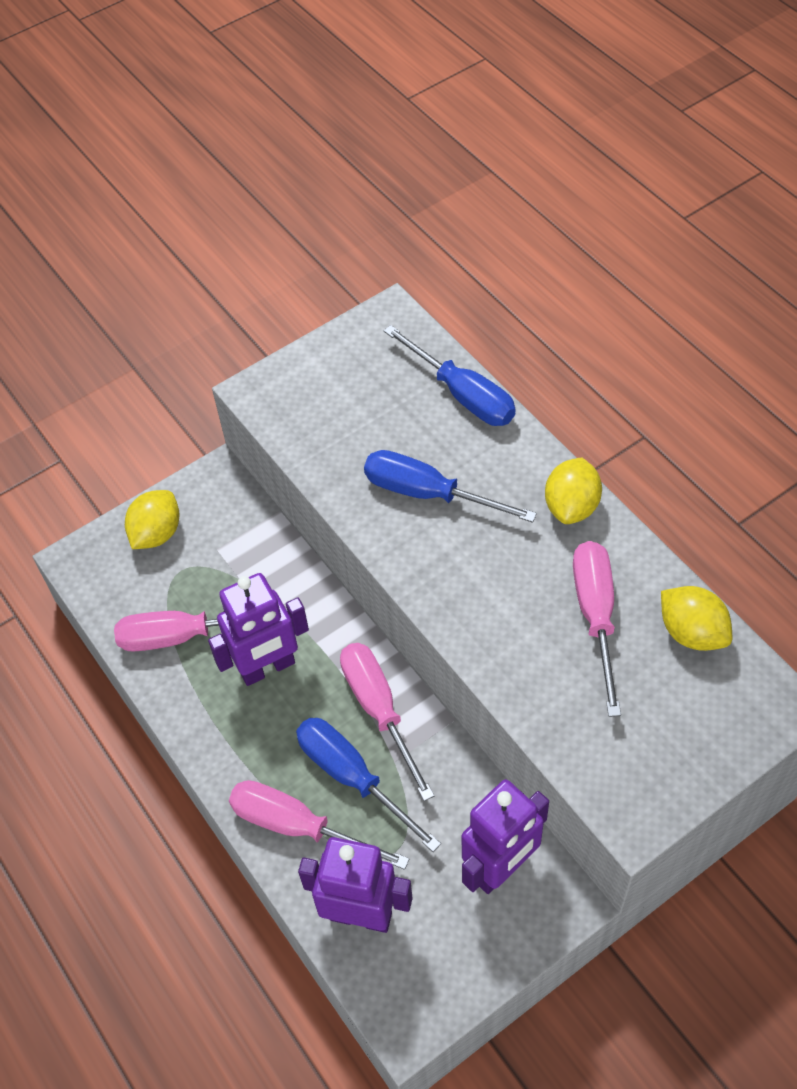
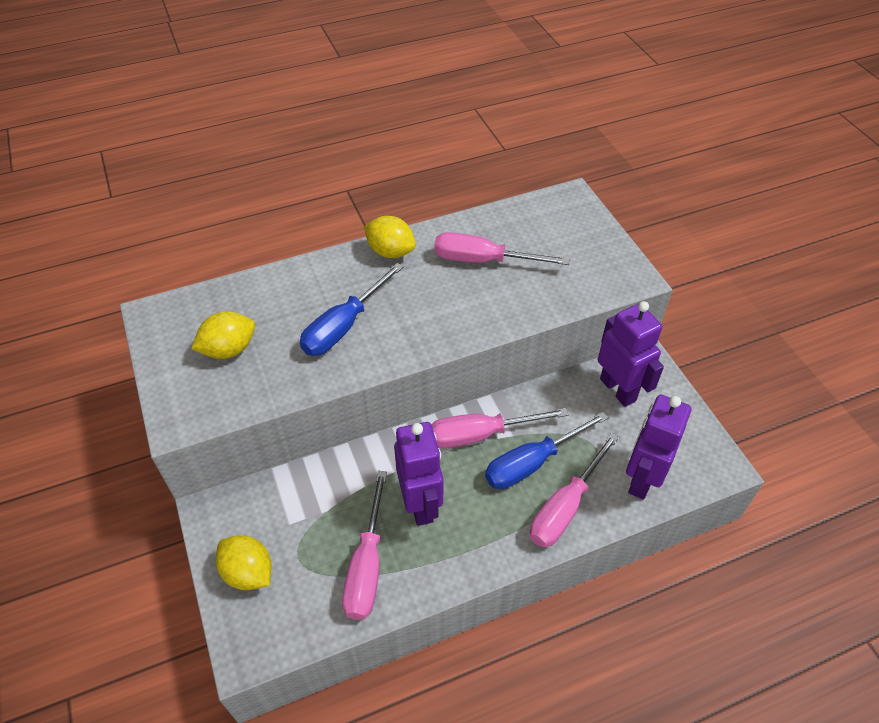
camera: 80 degrees left, 5 degrees down
(462, 394) = (260, 287): blue screwdriver -> none
(692, 632) = (510, 220): yellow lemon -> yellow lemon (229, 349)

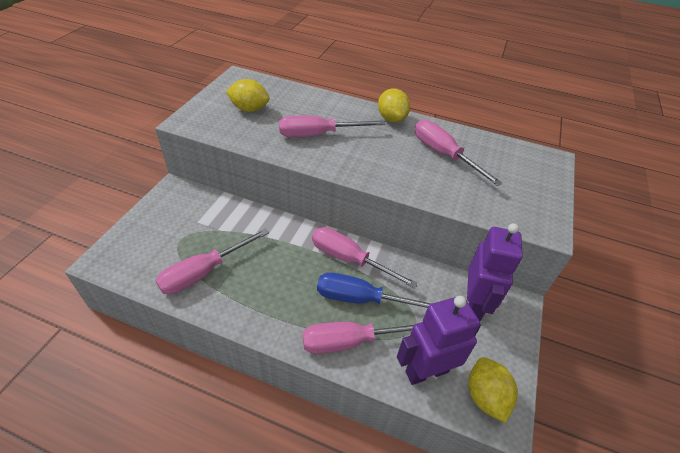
camera: 40 degrees right, 5 degrees down
(248, 572) = (151, 227): yellow lemon -> yellow lemon (485, 396)
(344, 326) = (318, 135): blue screwdriver -> pink screwdriver
(421, 504) = (270, 266): purple robot -> none

